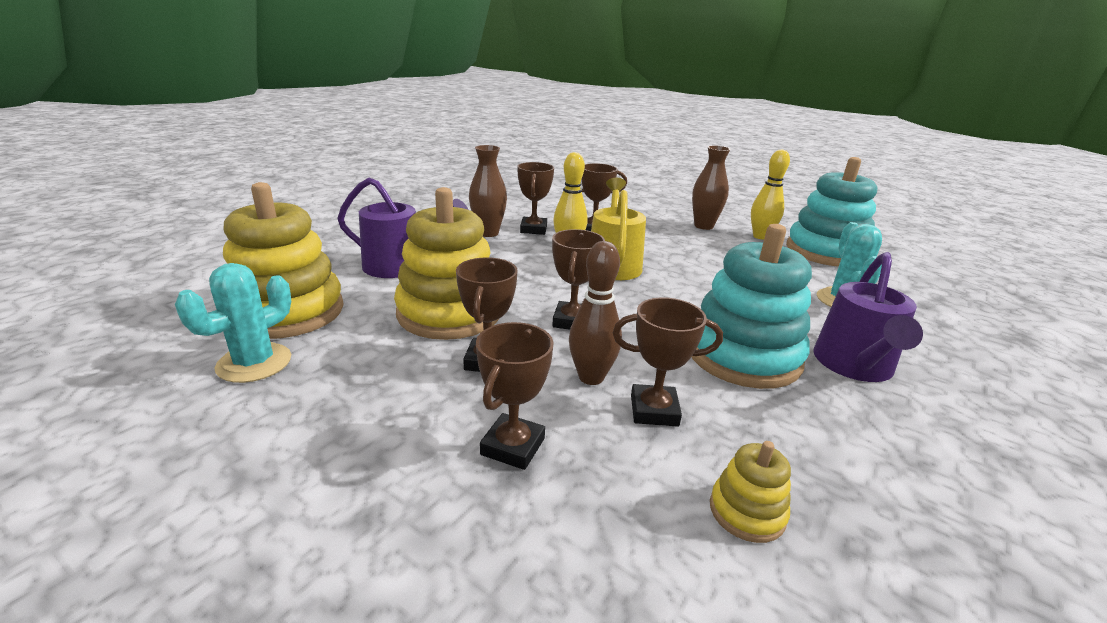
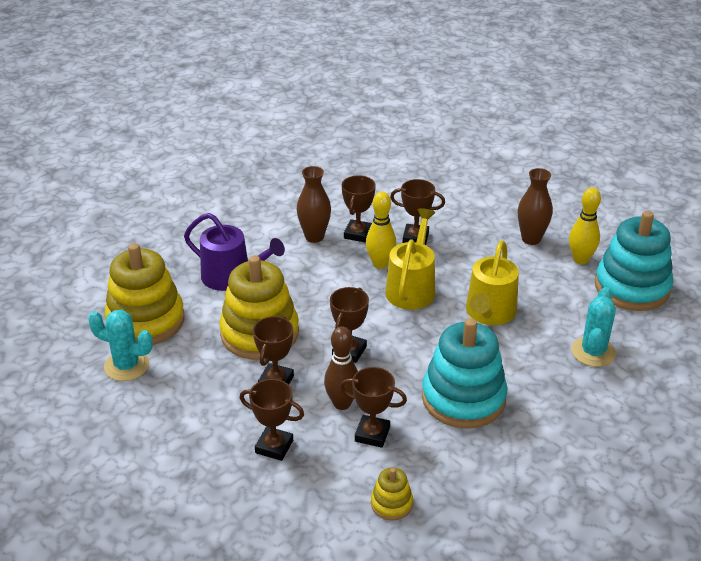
camera: 15 degrees right, 10 degrees up
(254, 363) = (126, 366): turquoise cactus -> turquoise cactus turned 60 degrees clockwise
(513, 446) = (274, 446): brown trophy -> brown trophy turned 75 degrees clockwise
(708, 277) = (489, 313): none -> yellow watering can
(854, 366) = (544, 417): purple watering can -> none

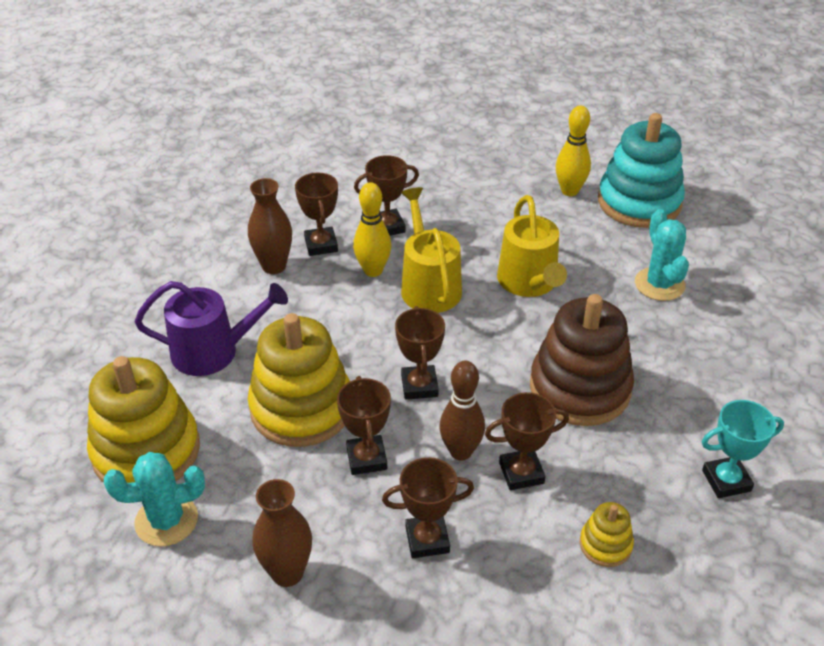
camera: 30 degrees left, 5 degrees up
(463, 398) = (579, 388): turquoise stacking toy -> brown stacking toy
(520, 504) = (726, 480): none -> turquoise trophy
(531, 239) = (505, 186): brown vase -> brown vase (287, 573)

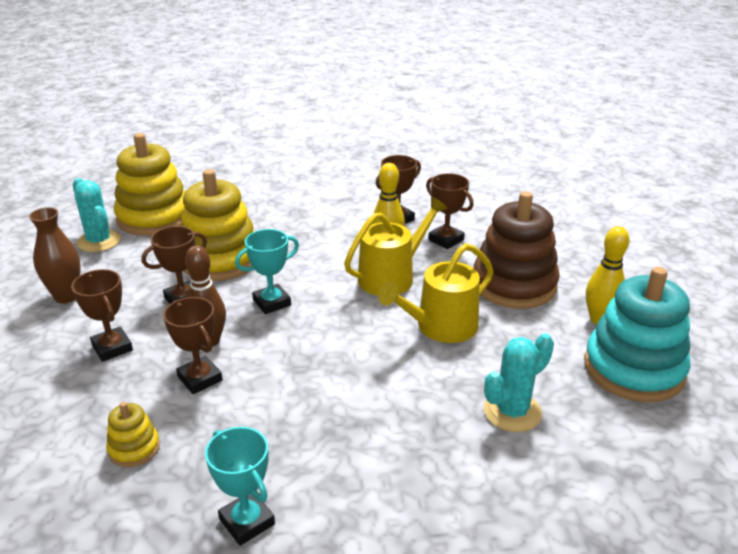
camera: 65 degrees right, 10 degrees down
(213, 351) = (255, 212): purple watering can -> none
(274, 266) = (357, 208): brown vase -> none
(419, 386) = (272, 302): brown trophy -> turquoise trophy
(579, 388) = (321, 389): brown stacking toy -> brown stacking toy (514, 284)

